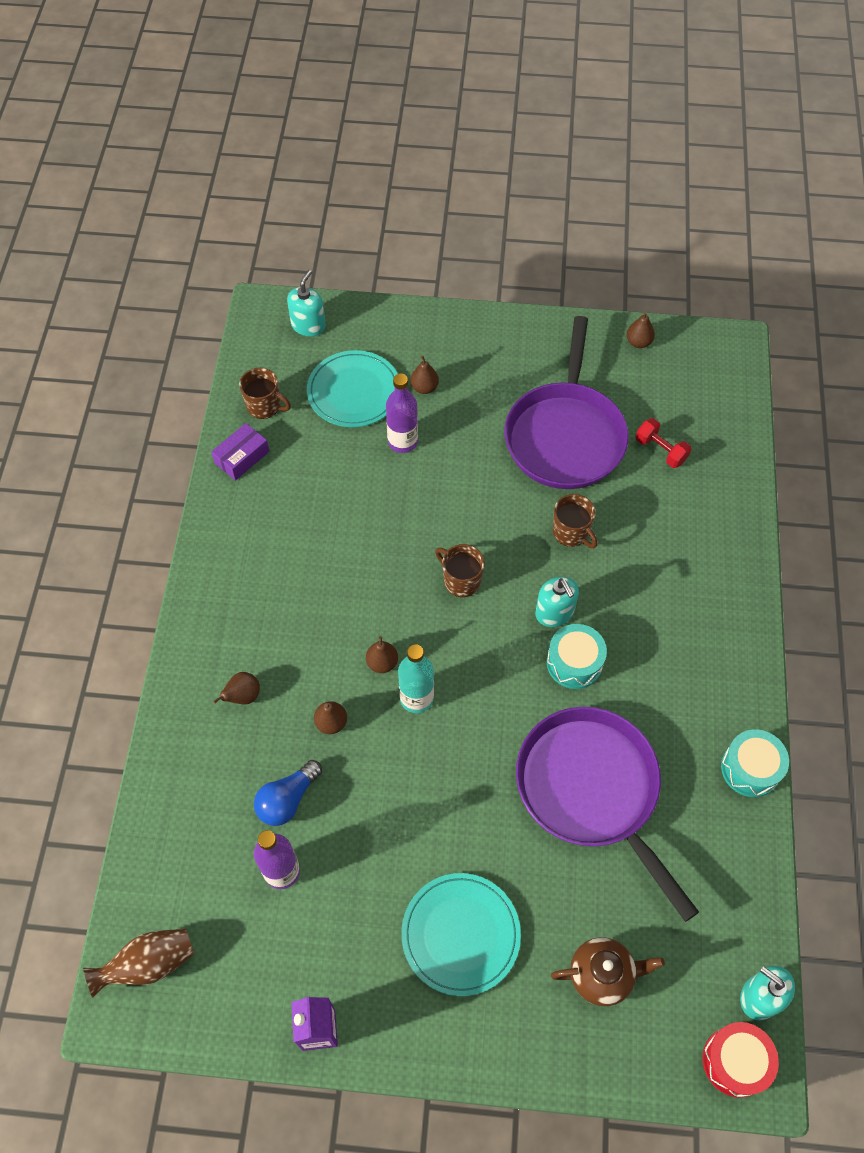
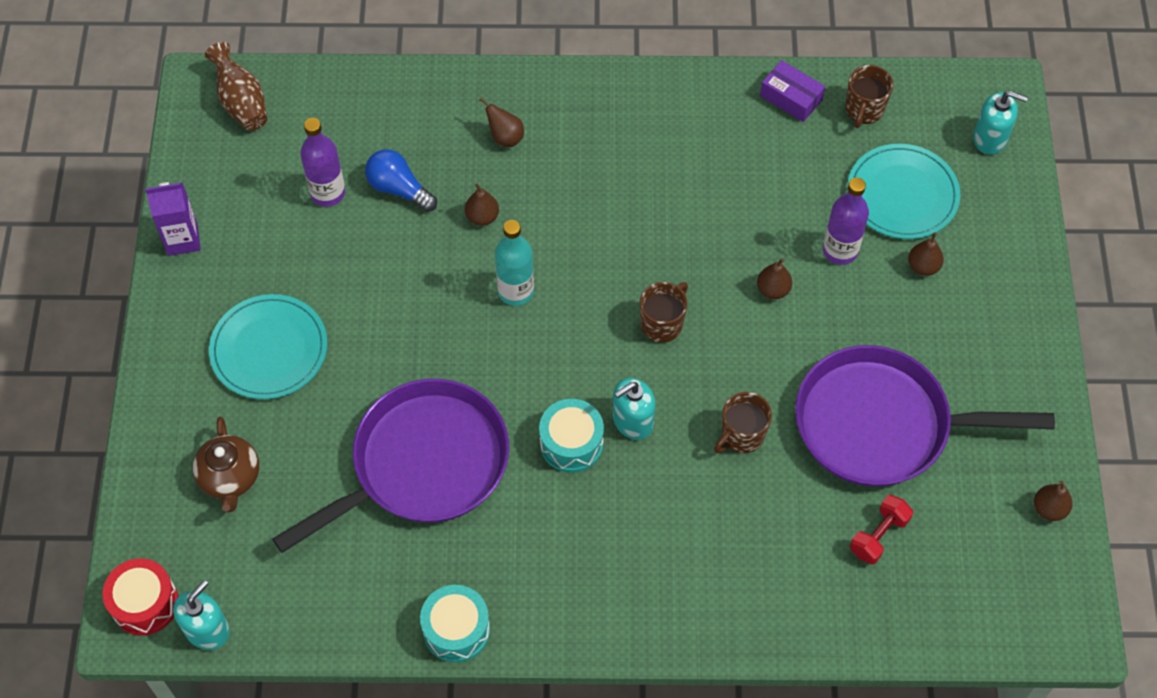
camera: 85 degrees right, 0 degrees up
(382, 663) = (554, 256): brown pear -> brown pear (773, 290)

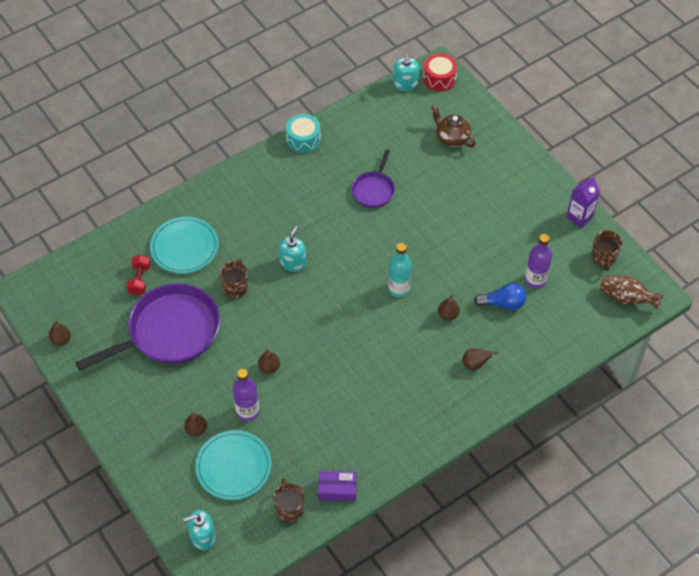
camera: 145 degrees right, 5 degrees down
(269, 349) = (488, 195): turquoise plate -> turquoise plate (184, 247)
(423, 464) = (374, 190): purple pan -> purple pan, size x0.51
(571, 443) = (314, 237): turquoise drum -> none
(662, 323) = (313, 316): brown mug -> brown mug (603, 258)

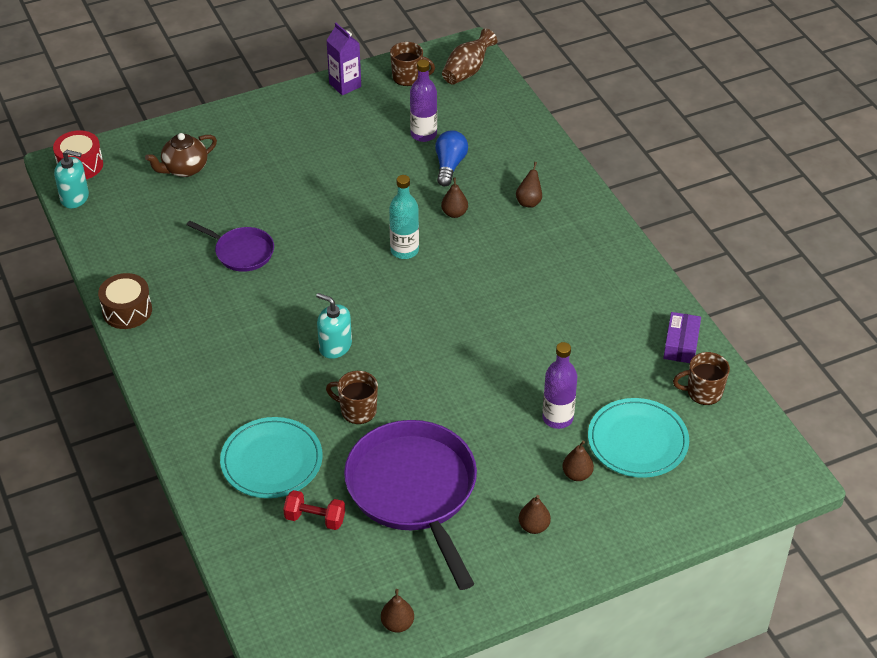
camera: 80 degrees left, 10 degrees down
(203, 537) = (736, 482): turquoise soap dispenser -> none
(269, 367) = (495, 389): brown pear -> brown pear (534, 526)
(303, 139) = (127, 311): turquoise drum -> brown drum

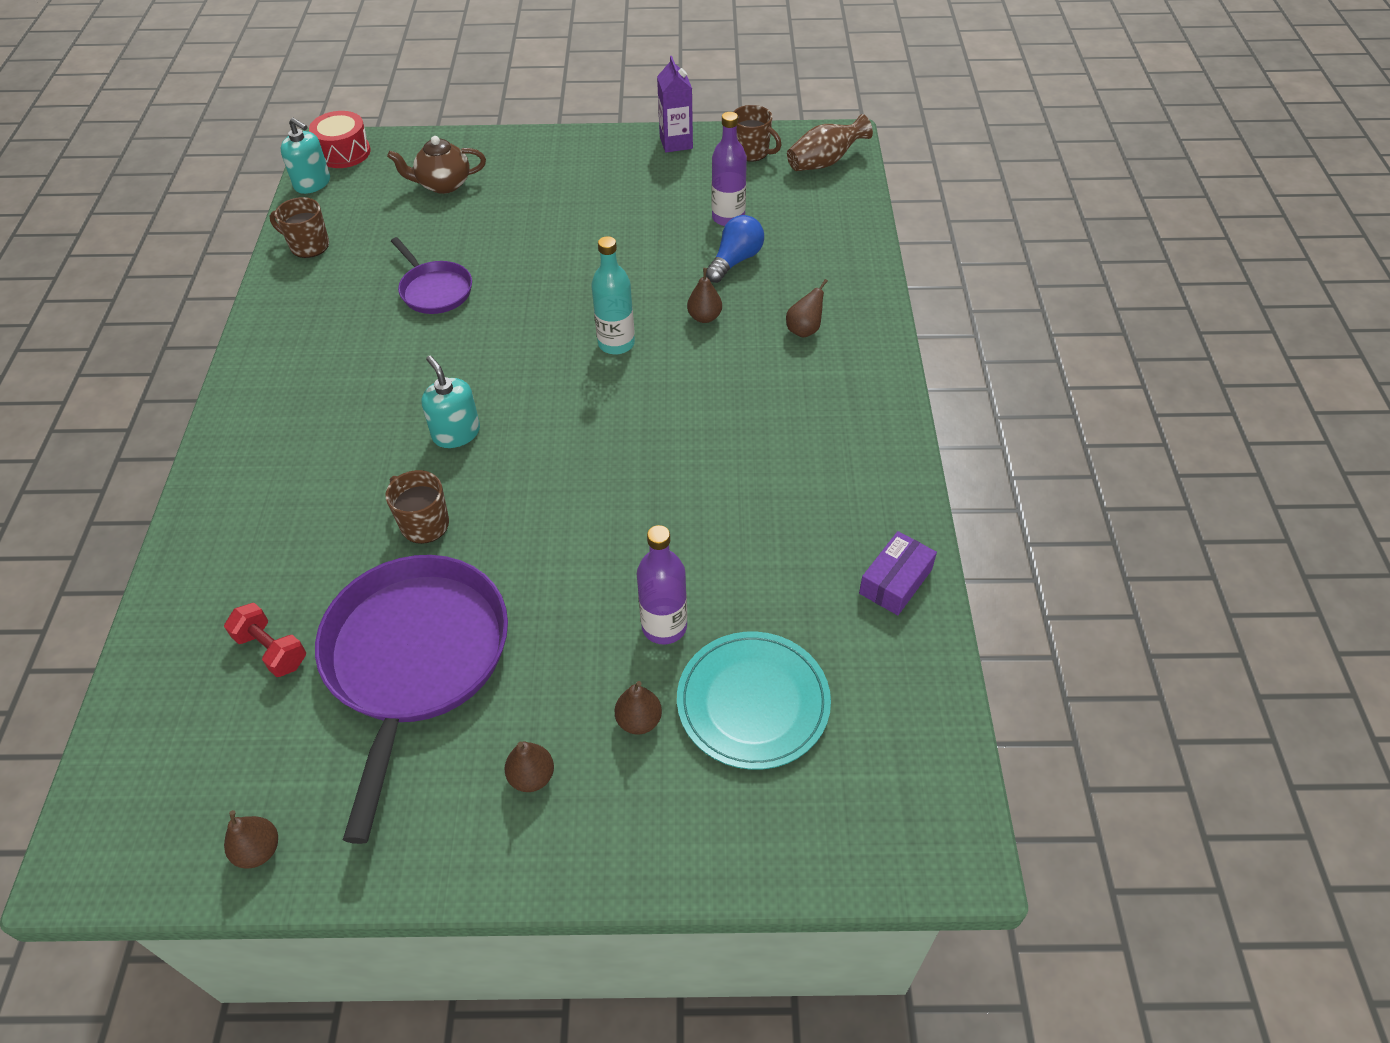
camera: 25 degrees right, 5 degrees up
(127, 311) = (267, 318): brown drum -> none
(271, 461) = (280, 552): turquoise plate -> none
(703, 392) = (888, 663): brown mug -> brown mug (308, 246)

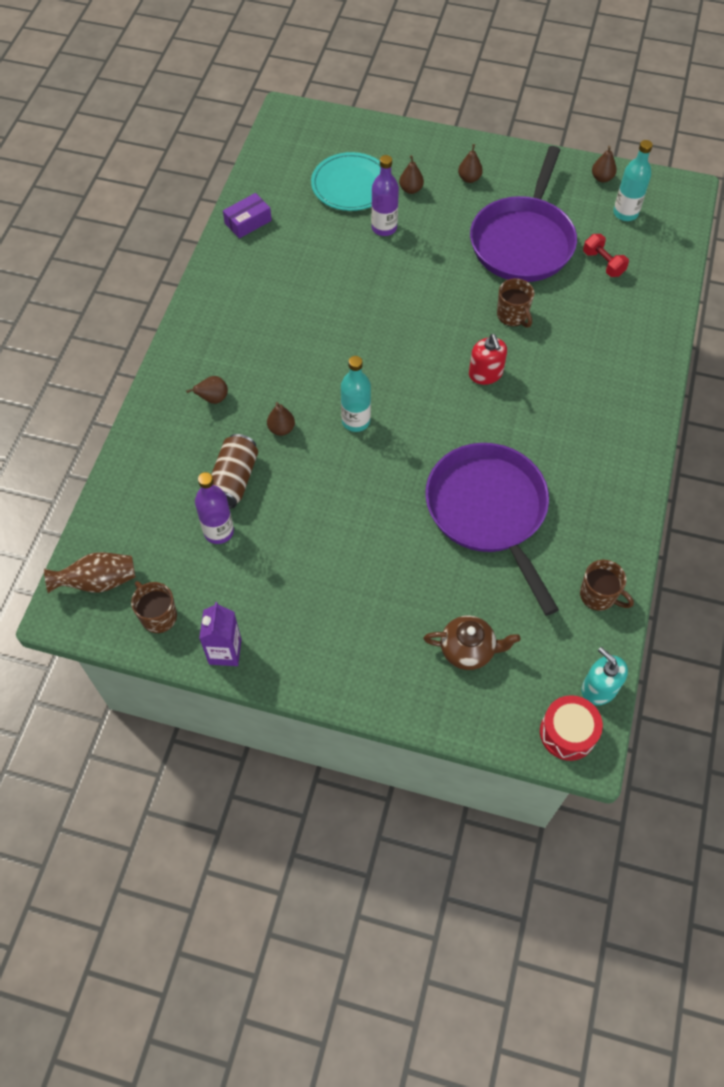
camera: 165 degrees left, 10 degrees up
(218, 771) = (625, 213): none -> turquoise bottle
(434, 290) = (489, 511): purple pan -> purple pan, size x1.97
(456, 433) = (485, 374): turquoise soap dispenser -> red soap dispenser
(735, 261) = (234, 480): blue light bulb -> brown can

